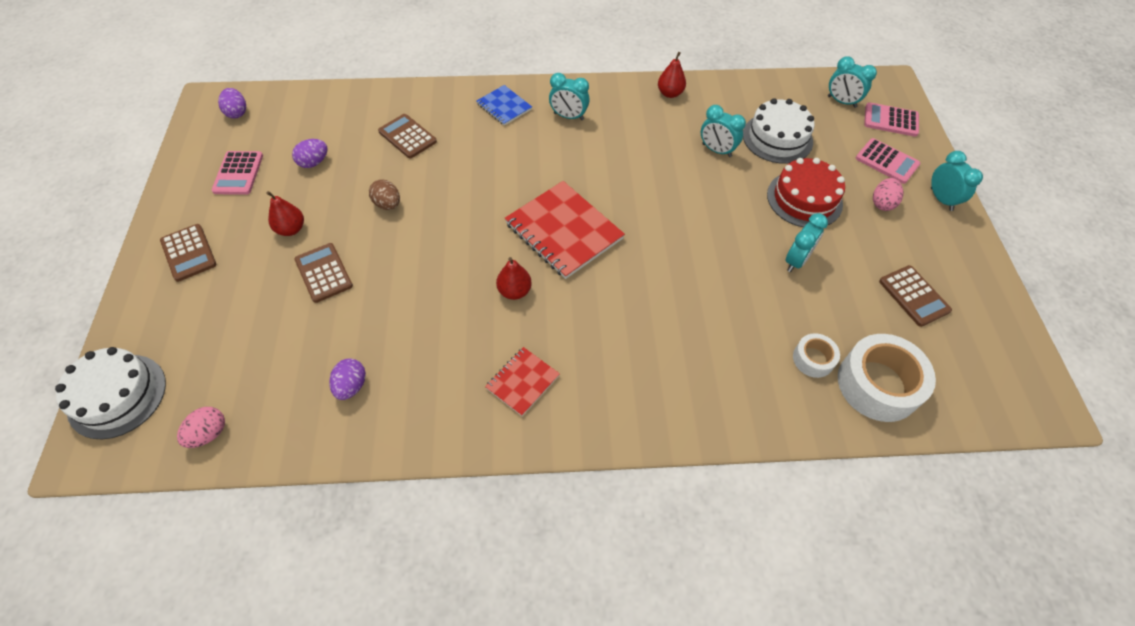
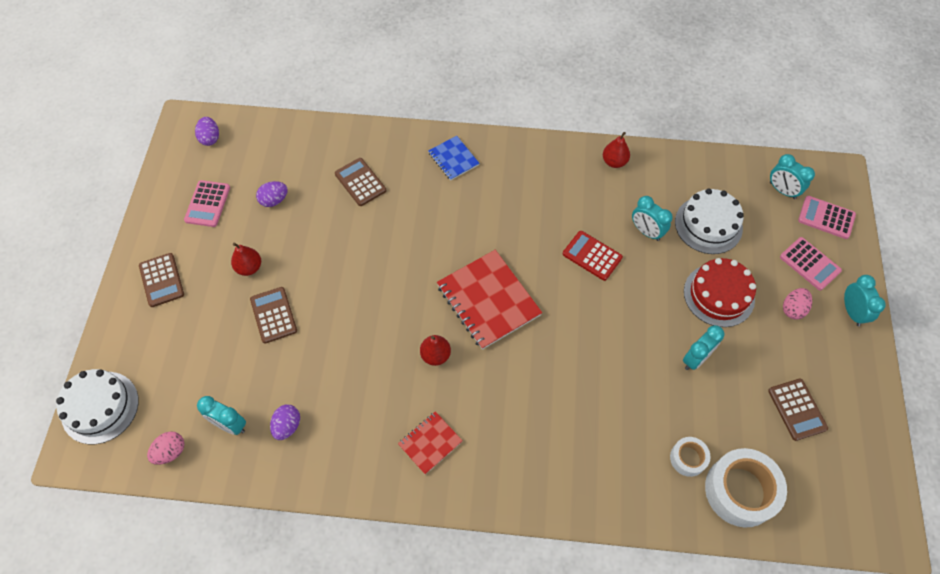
camera: 10 degrees right, 5 degrees up
(388, 204) = (335, 252): brown egg -> none
(568, 116) = (512, 177): turquoise clock -> turquoise clock (230, 425)
(665, 178) = (592, 256): none -> red calculator

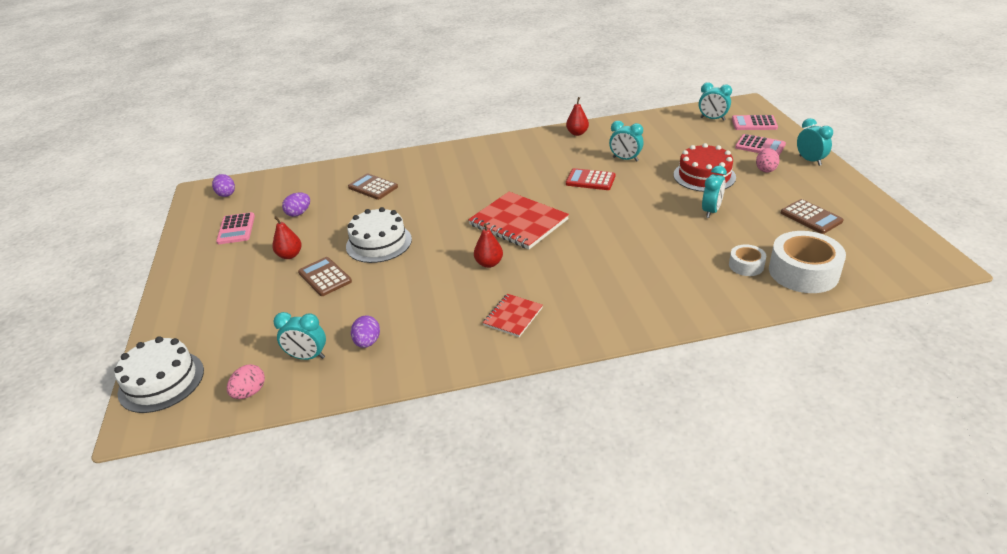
camera: 15 degrees left, 25 degrees down
(161, 280) = (204, 283): brown calculator -> none
(453, 159) = (447, 159): blue notebook -> none
(708, 225) = (670, 145): white cake -> white cake (379, 243)

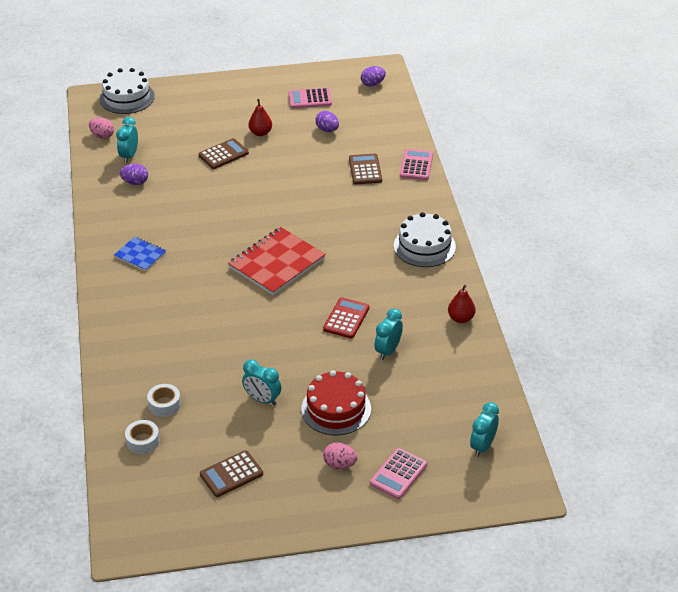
camera: 90 degrees right, 5 degrees up
(373, 187) = (365, 170): brown calculator -> brown calculator turned 45 degrees counterclockwise
(379, 243) = (266, 179): white cake -> white cake (424, 246)
(489, 263) = (216, 243): red pear -> none
(513, 316) = (140, 255): red notebook -> blue notebook
(754, 123) = (463, 484): pink calculator -> pink calculator (416, 165)
(803, 272) = (143, 441): white tape -> white tape, size x0.52
(810, 160) = (352, 511): turquoise clock -> none

